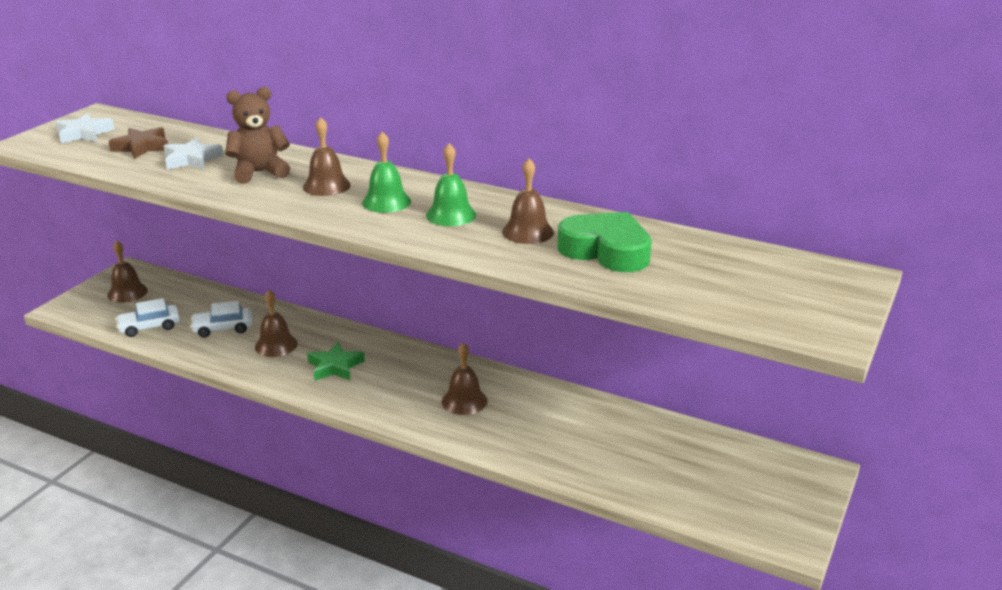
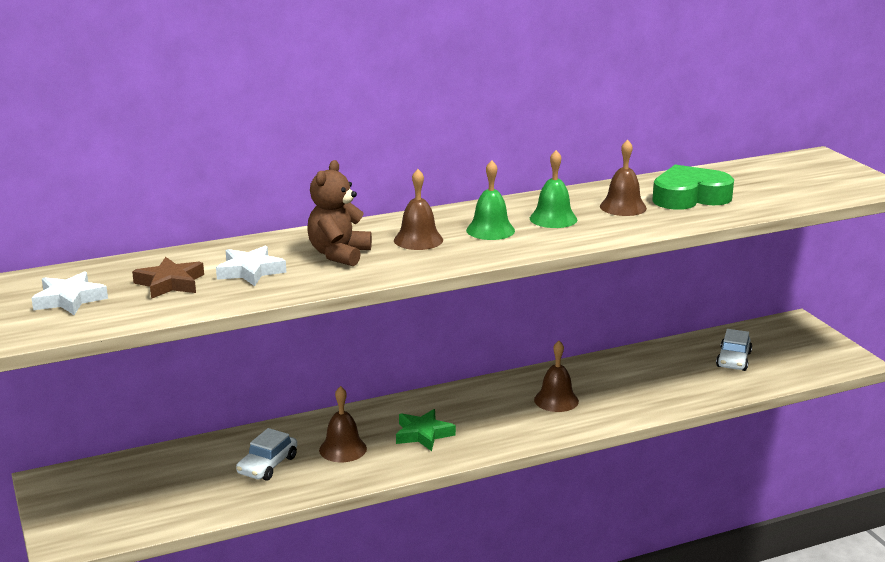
camera: 50 degrees left, 5 degrees down
(127, 293) = (99, 495): brown bell -> none
(149, 327) = (196, 503): white car -> white car (733, 360)

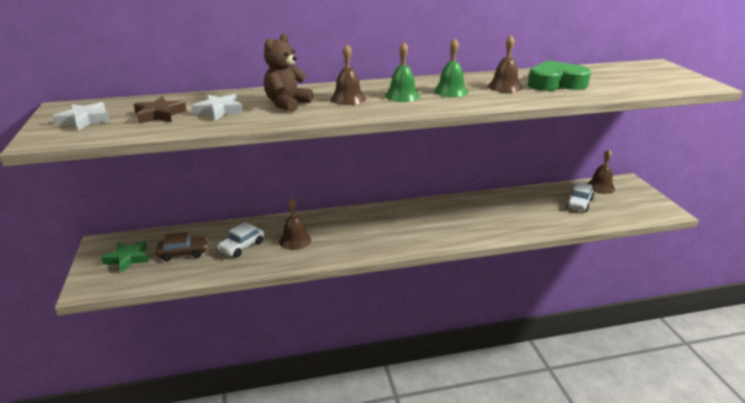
camera: 10 degrees right, 5 degrees up
(183, 482) = (183, 253): none -> brown car
(423, 434) = (351, 235): green star -> green star (128, 259)
(556, 400) = (449, 220): brown bell -> brown bell (600, 187)

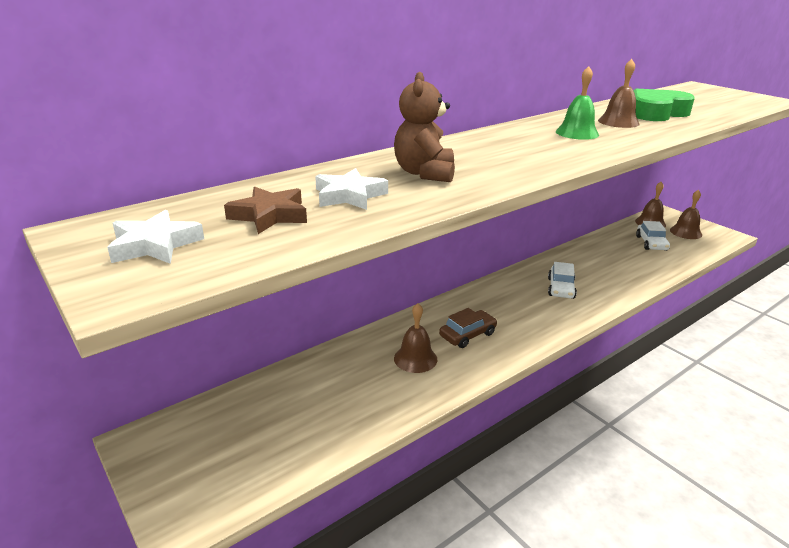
camera: 25 degrees left, 0 degrees up
(128, 259) = (205, 453): green star -> none
(183, 253) = (283, 419): brown car -> brown car (467, 335)
(242, 247) = (356, 386): white car -> white car (561, 288)
(348, 98) = (484, 156): brown bell -> brown bell (685, 232)
(402, 95) = (537, 144): green bell -> none

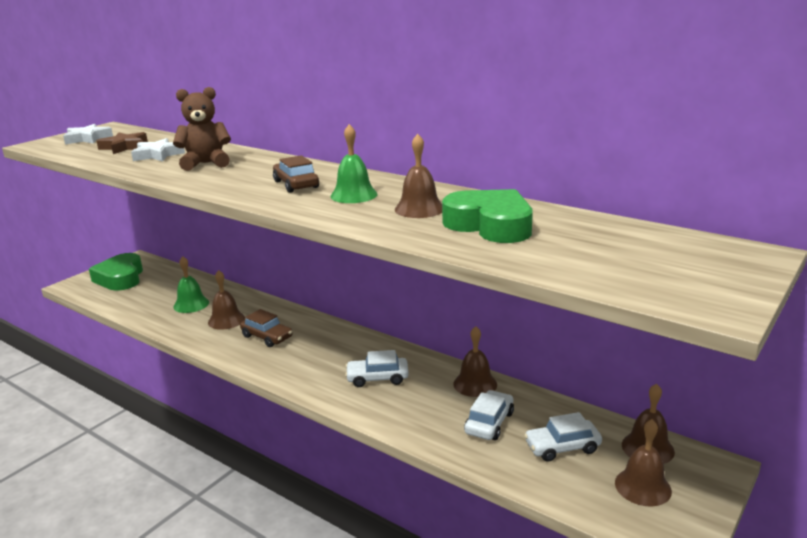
camera: 75 degrees right, 5 degrees down
(205, 457) = (120, 278): none -> green heart
(355, 384) = (191, 304): none -> green bell
(535, 146) = (296, 184): none -> brown car
(576, 254) = (475, 384): none -> brown bell
(625, 258) = (489, 423): none -> white car

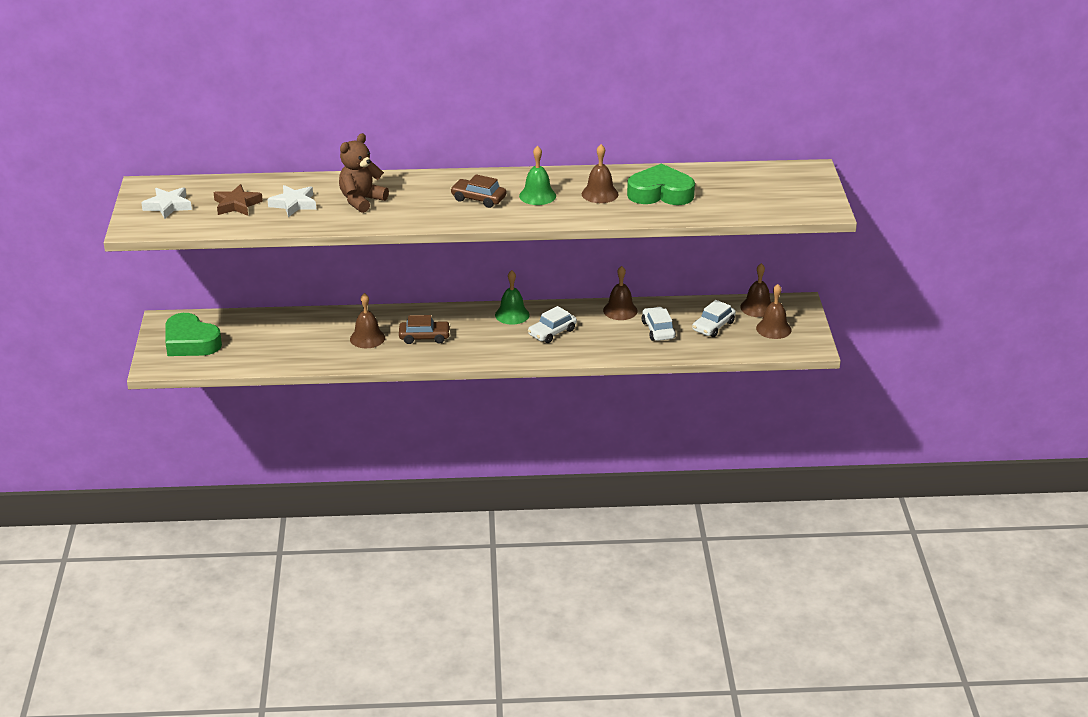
camera: 40 degrees left, 10 degrees up
(191, 304) = (311, 338): green bell -> green bell (512, 314)

